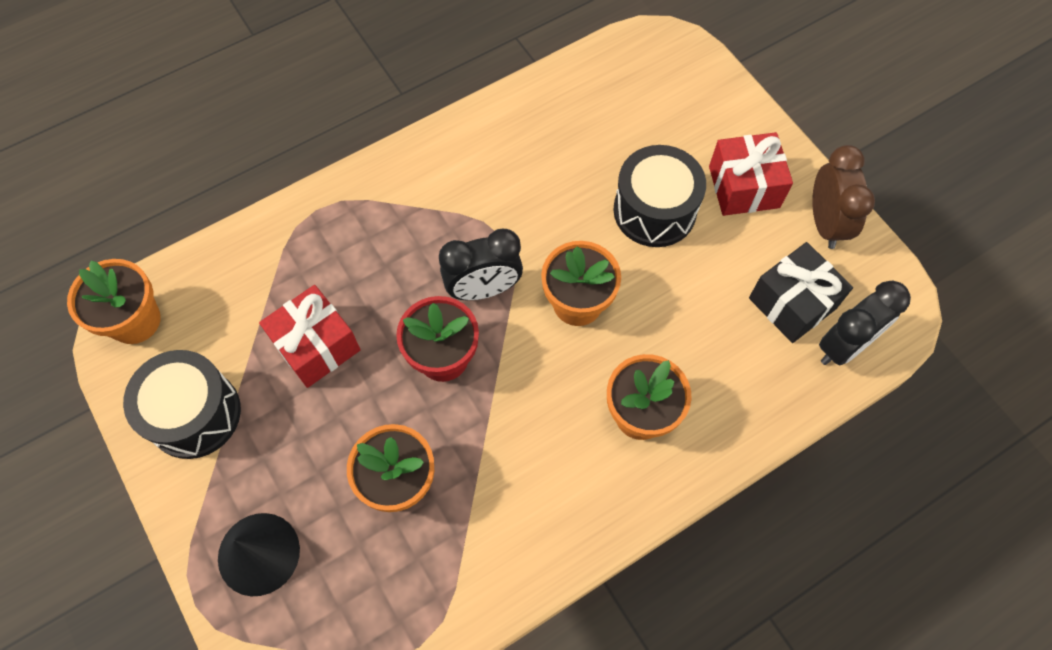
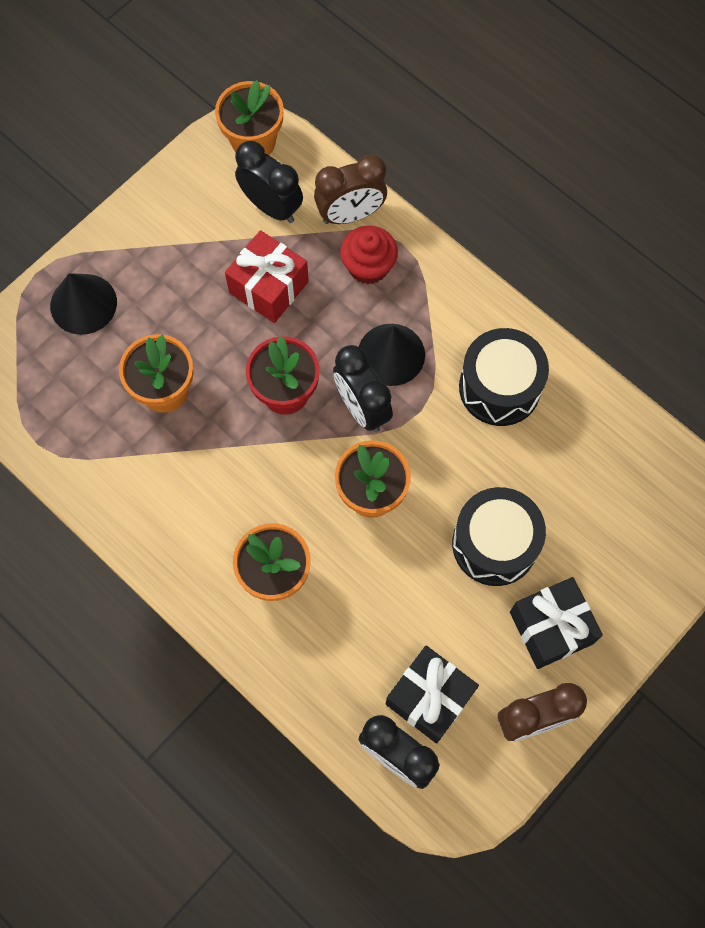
camera: 75 degrees right, 5 degrees up
(194, 414) = (185, 216): black drum -> black drum (499, 387)
(222, 321) = (271, 207): none -> black clock
(265, 247) = (350, 215): none -> brown clock
(330, 245) = (368, 266): none -> red cupcake
(434, 249) = (391, 354): none -> black cone
(744, 187) = (551, 627): red gift -> black gift

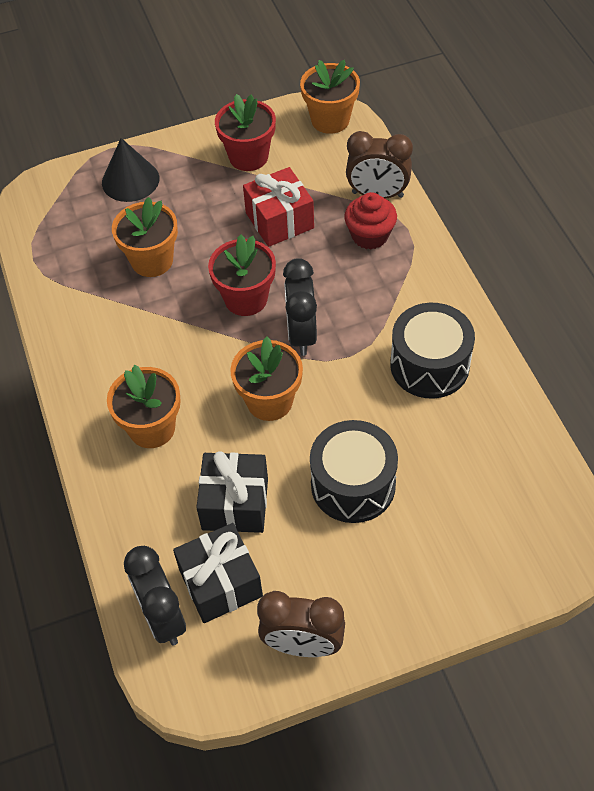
camera: 30 degrees right, 15 degrees down
(193, 223) = (248, 157): none -> red flower pot
(271, 207) = (317, 167): black clock -> none
(391, 354) = (350, 305): black cone -> none
(551, 627) = (364, 575): black gift -> black gift (235, 504)

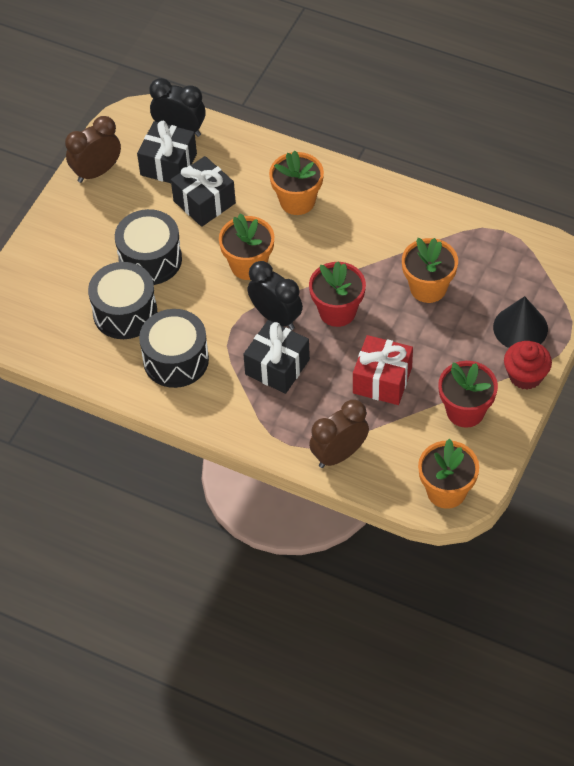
camera: 135 degrees right, 0 degrees up
(349, 292) = (277, 367): none -> black gift
(370, 235) = (309, 418): red cupcake -> red cupcake (525, 376)
(432, 448) = (125, 312): none -> black drum

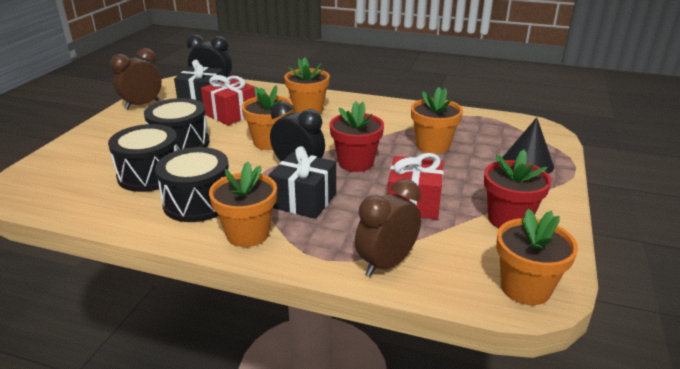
camera: 10 degrees left, 25 degrees down
(204, 202) = (230, 114): black gift -> red gift
(223, 407) = (248, 234): none -> orange flower pot
(525, 376) = (552, 191): red cupcake -> none

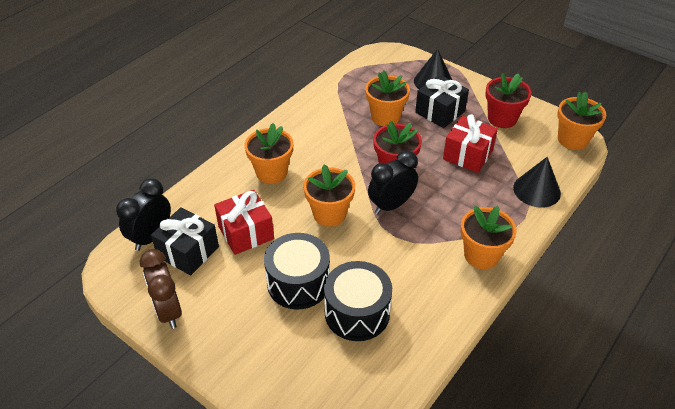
camera: 70 degrees left, 15 degrees up
(198, 202) = (423, 281): black drum -> none
(304, 200) = (444, 213): black gift -> black gift (440, 112)
(386, 264) = (536, 190): brown clock -> black cone

